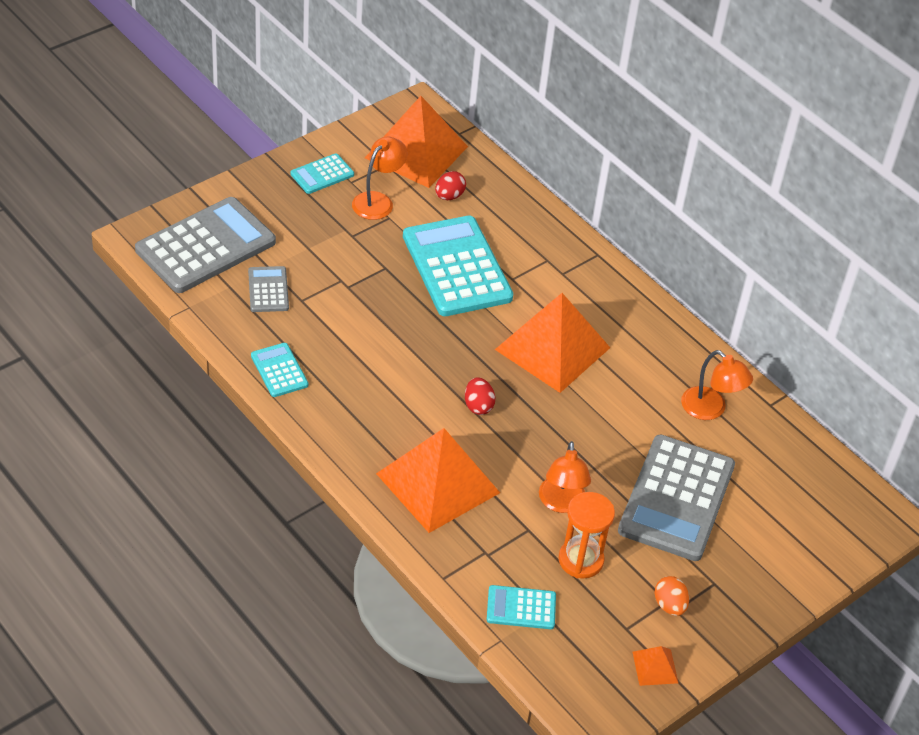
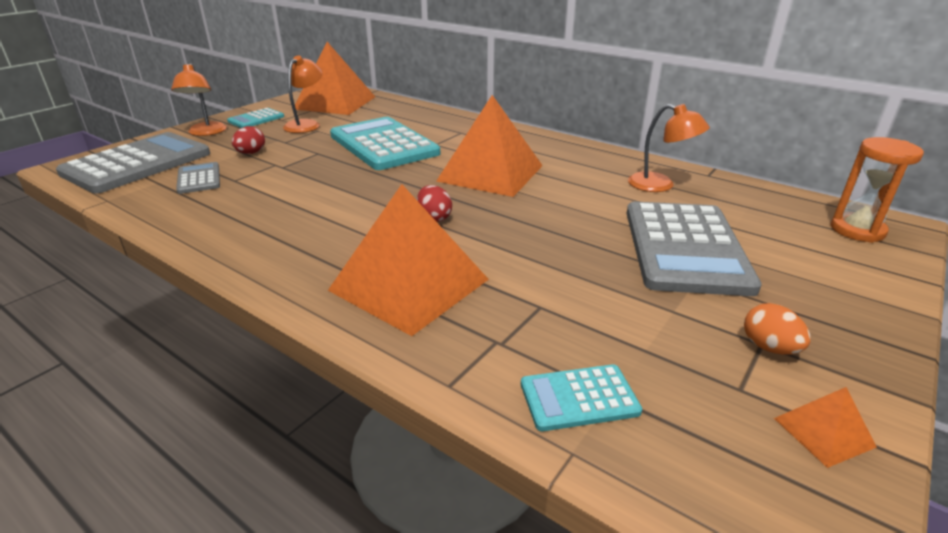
camera: 10 degrees left, 15 degrees down
(279, 370) = (204, 227): turquoise calculator -> none
(449, 196) = (367, 116): red egg -> red egg (251, 153)
(561, 503) = (565, 275): orange lamp -> orange lamp (206, 132)
(580, 560) = (623, 323): orange hourglass -> orange hourglass (857, 230)

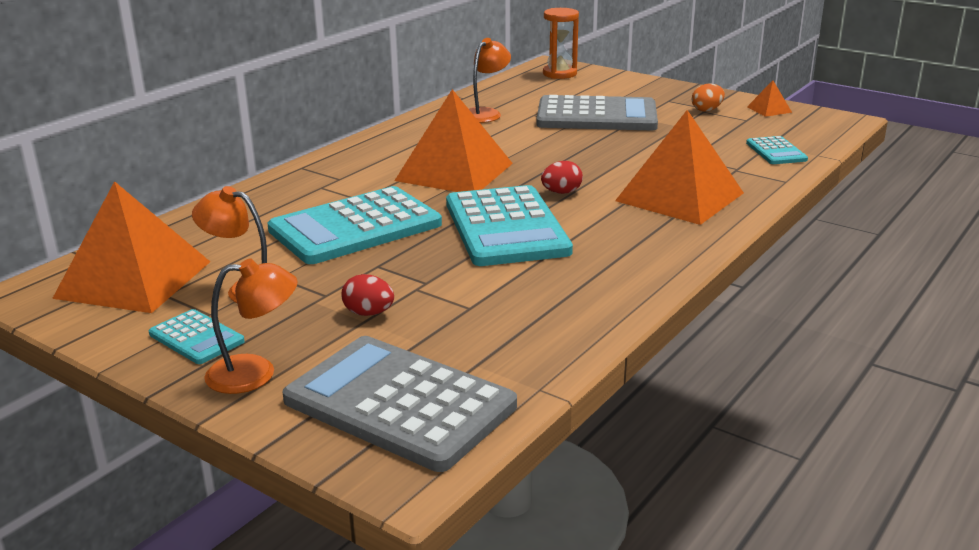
camera: 90 degrees left, 5 degrees down
(199, 179) = (464, 334): grey calculator -> none
(362, 192) = (506, 227): none -> turquoise calculator

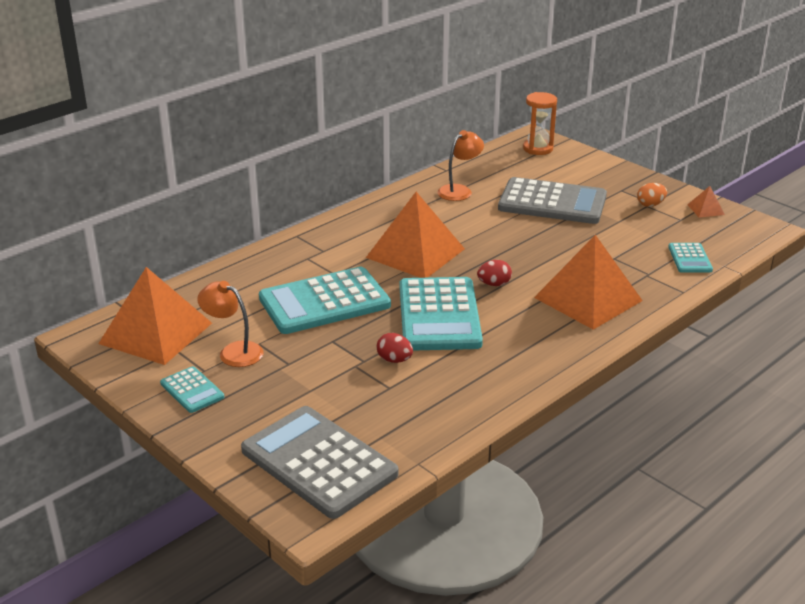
camera: 10 degrees right, 5 degrees up
(255, 373) = (227, 425): orange lamp -> none
(369, 313) = (315, 384): red egg -> red egg (394, 360)

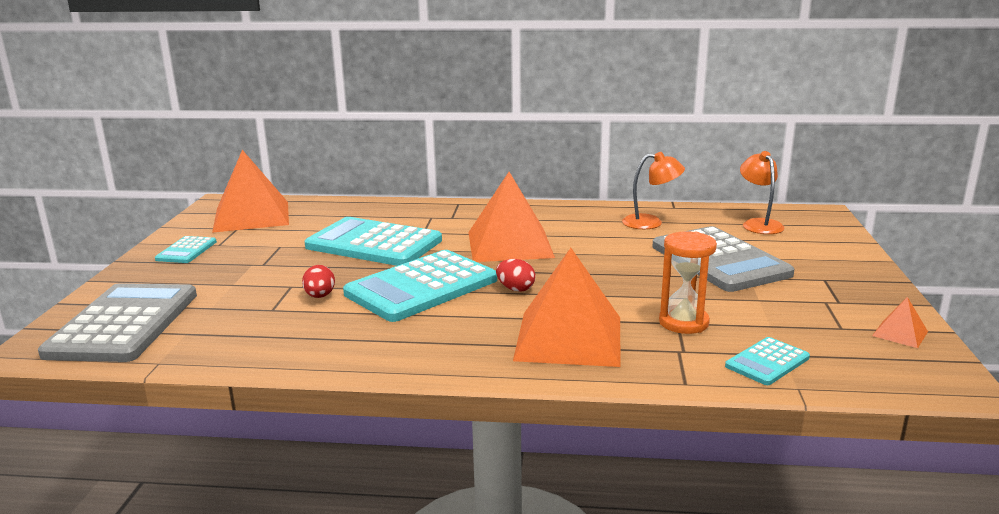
camera: 50 degrees right, 10 degrees down
(233, 351) = (257, 243): orange lamp -> orange lamp (759, 224)
(538, 149) = (804, 222): orange hourglass -> orange hourglass (683, 322)
(650, 205) = (831, 302): orange egg -> none

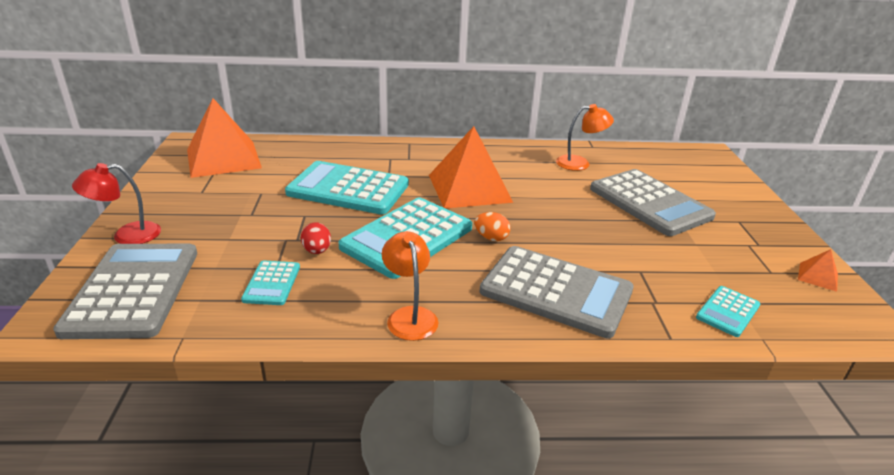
camera: 10 degrees left, 10 degrees up
(132, 279) = (127, 235): none -> red lamp
(186, 251) = (171, 200): turquoise calculator -> turquoise calculator (272, 283)
(515, 289) = (491, 238): red egg -> orange egg
(569, 338) = (556, 291): orange pyramid -> grey calculator
(683, 322) = (645, 271): orange hourglass -> none
(759, 224) = (666, 164): orange lamp -> orange lamp (409, 316)

